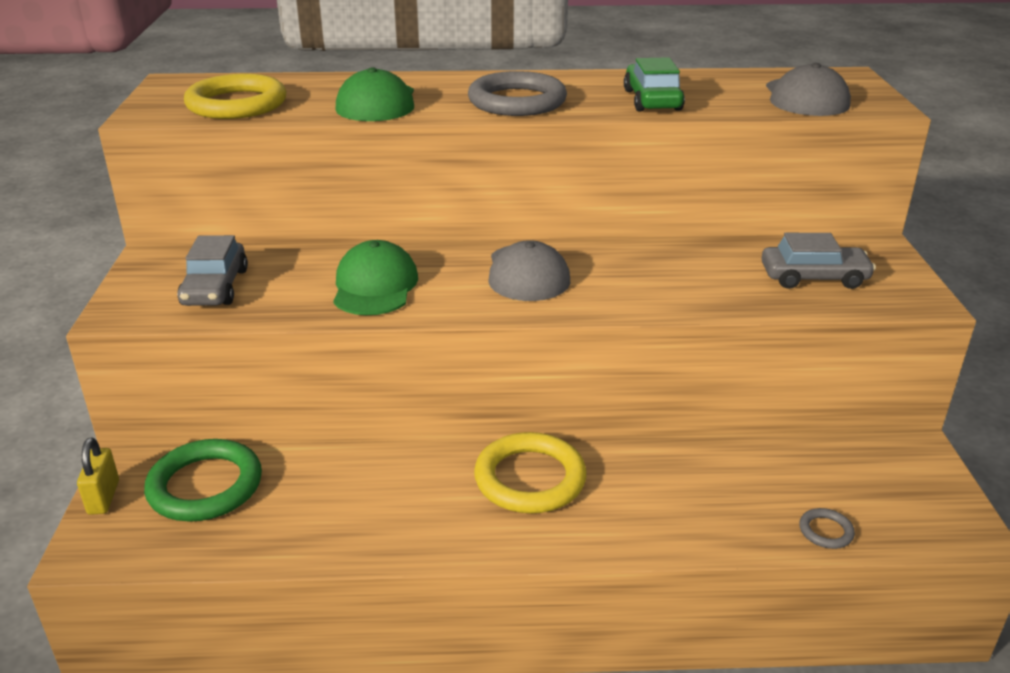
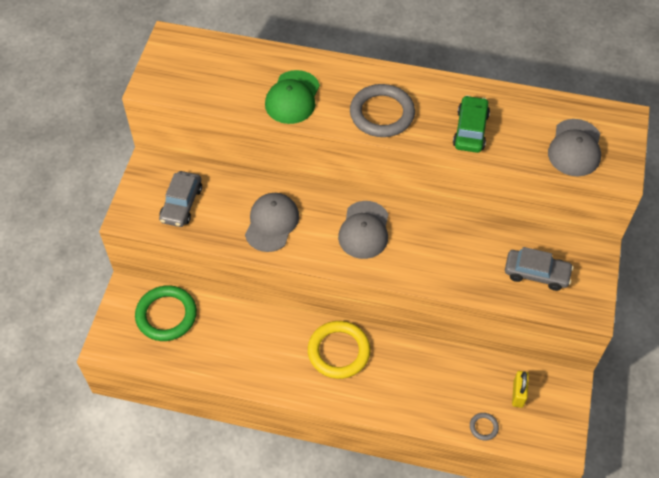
camera: 15 degrees right, 25 degrees up
(103, 497) = (114, 311): yellow padlock -> yellow padlock (518, 394)
(237, 104) = (206, 81): yellow ring -> none
(375, 286) = (272, 223): green cap -> grey cap

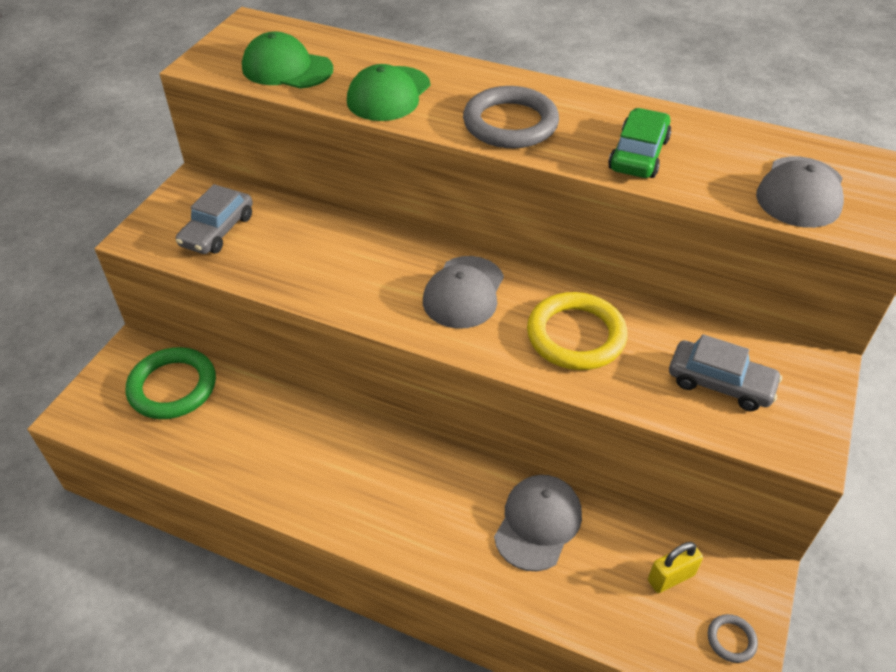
camera: 10 degrees right, 10 degrees down
(213, 82) = (287, 68): none -> green cap
(272, 223) = (333, 267): grey cap -> grey cap (538, 523)
(338, 351) = (401, 471): yellow ring -> yellow ring (576, 335)
(483, 427) = (606, 621): grey ring -> grey ring (731, 640)
(518, 394) = (670, 577): yellow padlock -> yellow padlock turned 45 degrees clockwise

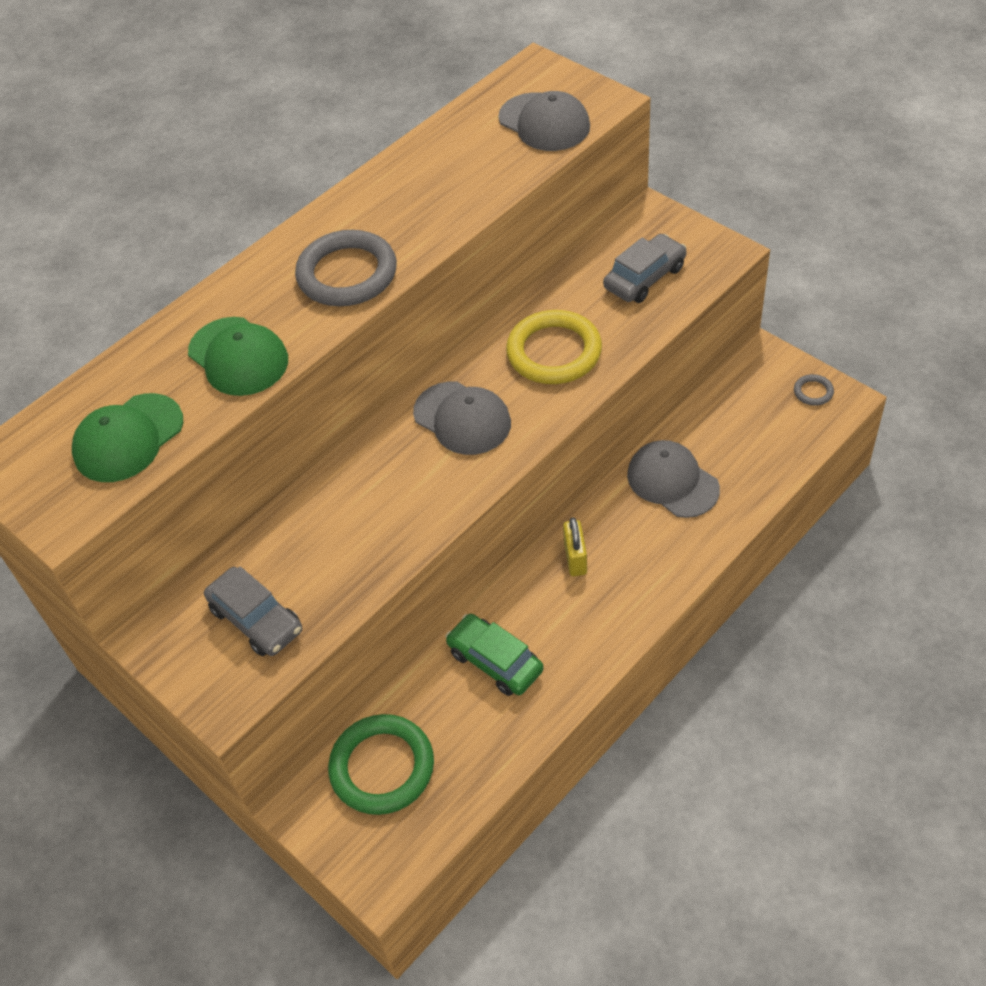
camera: 65 degrees left, 5 degrees up
(638, 154) = (444, 201): green car -> green car (495, 661)
(670, 577) = (751, 409): yellow padlock -> yellow padlock (575, 558)

